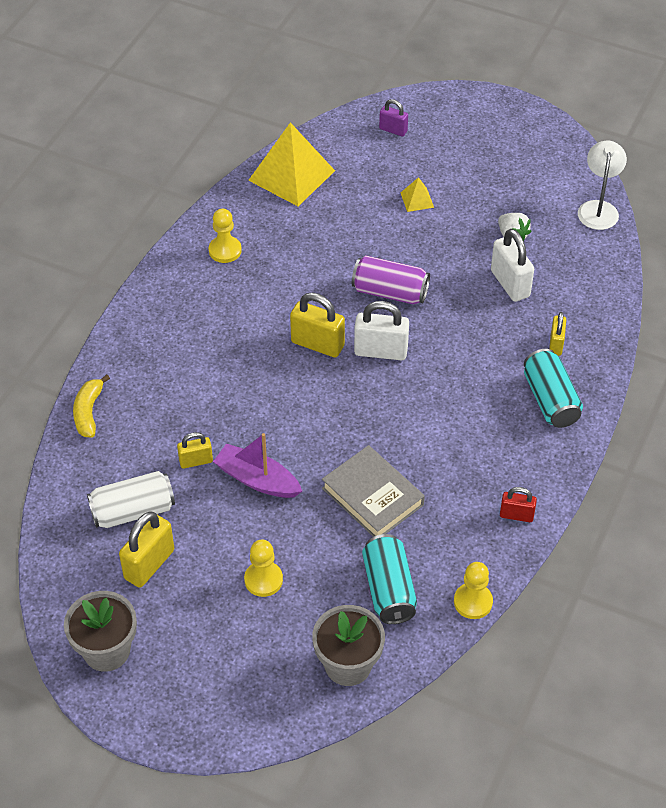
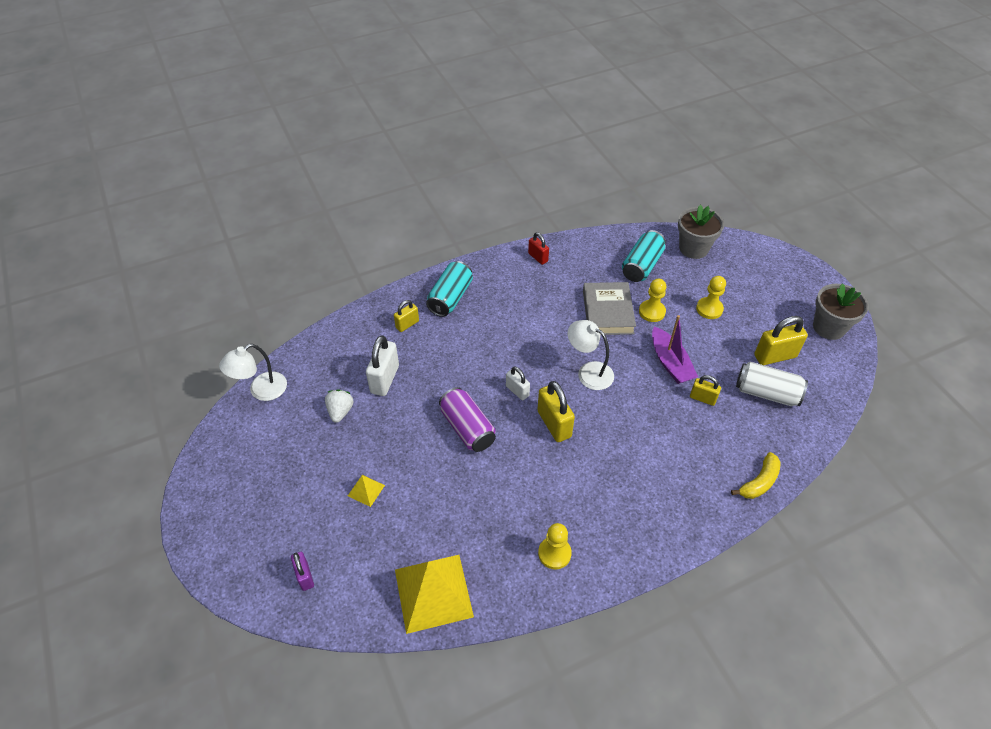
camera: 140 degrees left, 0 degrees up
(331, 414) = (589, 372): none -> white lamp
(380, 351) = (517, 391): white padlock -> white padlock, size x0.59
(473, 602) = (603, 237): yellow pawn -> yellow pawn (652, 312)

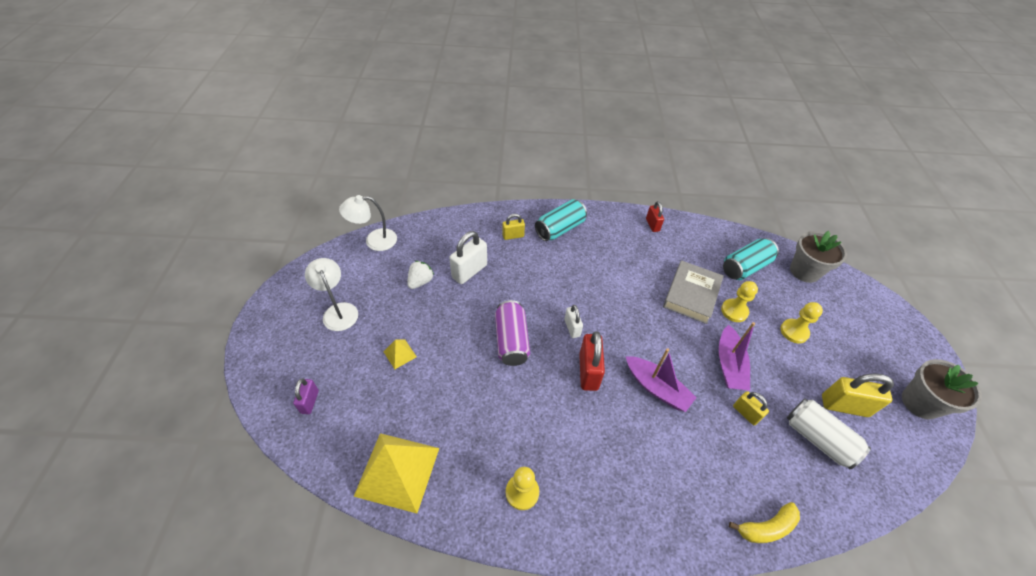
camera: 25 degrees right, 0 degrees up
(554, 424) = (588, 371): yellow padlock -> red padlock
(589, 372) = (645, 339): white lamp -> white lamp (338, 311)
(620, 411) = (657, 388): none -> purple boat

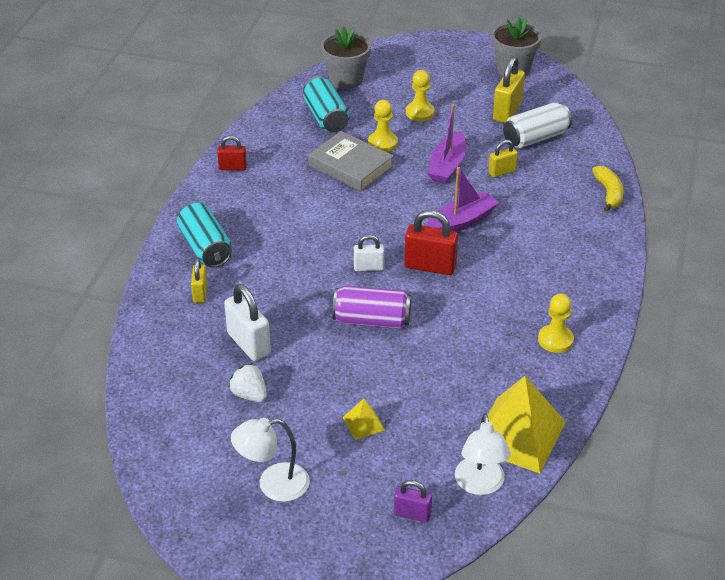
camera: 75 degrees left, 10 degrees down
(374, 241) = (149, 441): white lamp -> white lamp (480, 485)
(729, 365) = (447, 166): purple boat -> purple boat turned 90 degrees clockwise

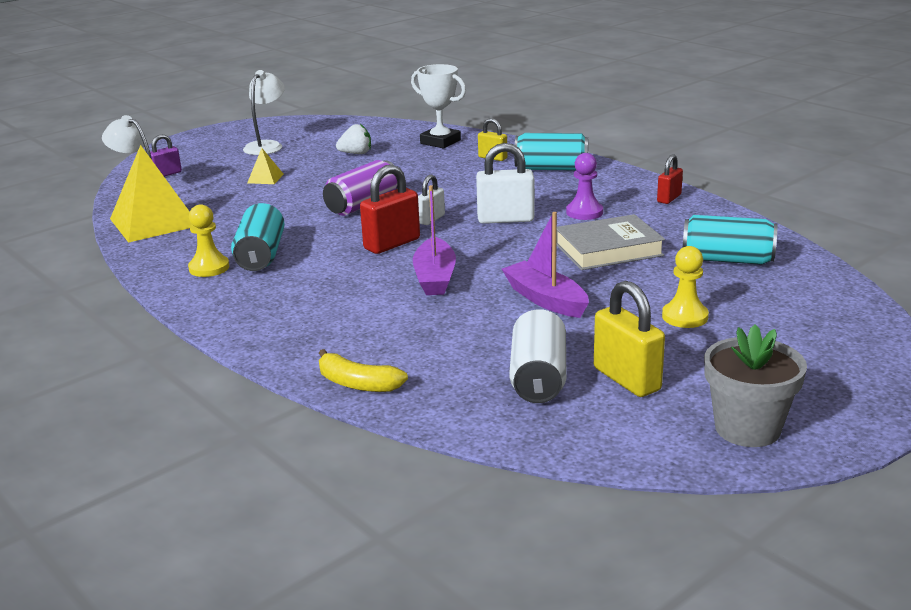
camera: 125 degrees right, 15 degrees down
(175, 349) = (440, 142): none -> white trophy
(249, 344) = (408, 162): white padlock -> white padlock (505, 219)
(292, 197) = (584, 212): none -> purple pawn
(346, 79) = (814, 292): grey flower pot -> none
(382, 143) = (636, 277): yellow pawn -> none
(502, 172) = (493, 328): yellow padlock -> none
(511, 324) = (260, 256): none -> turquoise can

